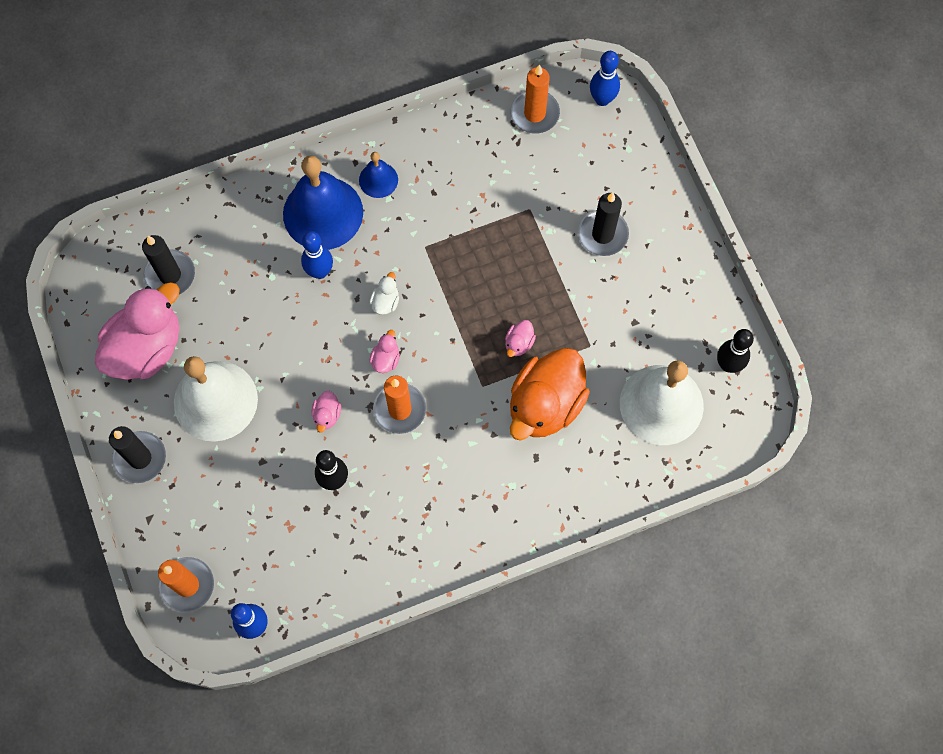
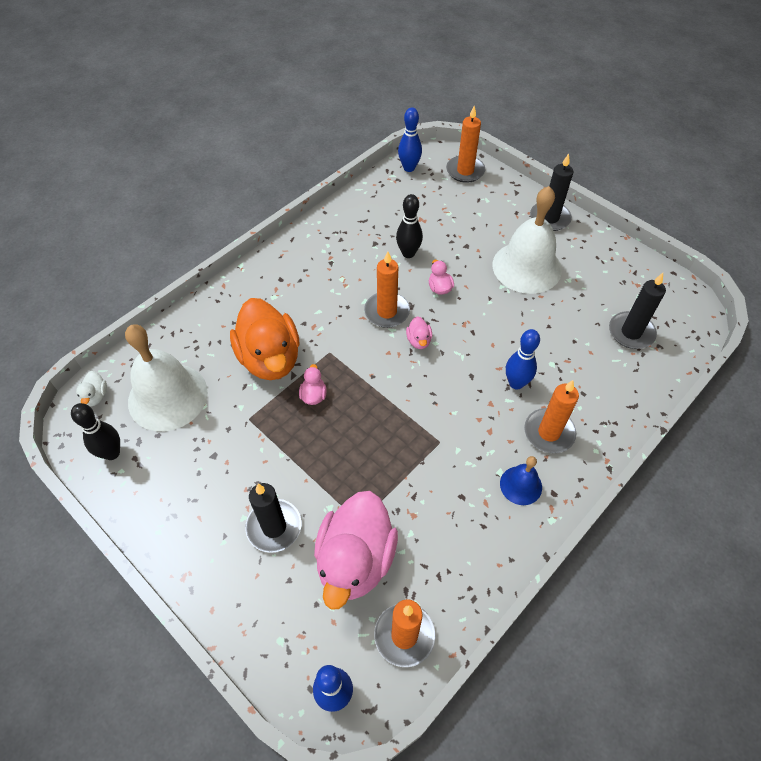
camera: 155 degrees right, 15 degrees down
(146, 348) = (603, 279): pink duck -> pink duck (355, 560)
(323, 213) = (549, 432): blue bell -> orange candle
(385, 302) = (446, 382): white duck -> white duck (96, 396)
(545, 405) = (270, 358): orange duck -> orange duck turned 150 degrees clockwise

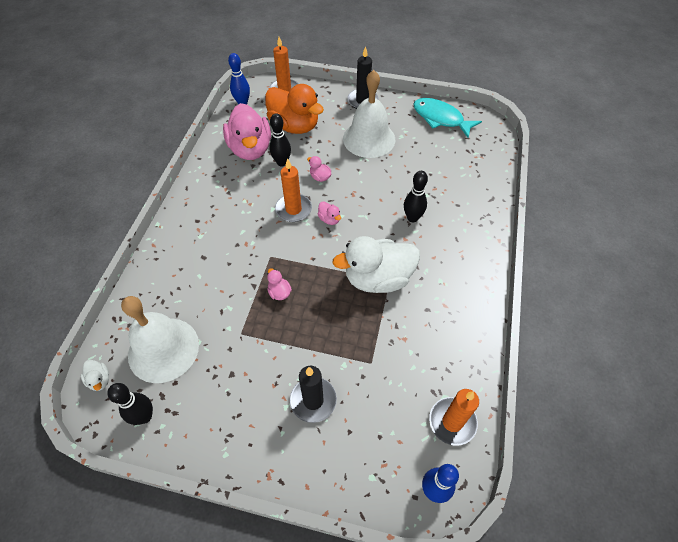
camera: 30 degrees left, 0 degrees up
(270, 358) = (228, 282): orange duck -> orange duck (294, 126)
(355, 560) = (386, 390): pink duck -> pink duck (250, 149)
(428, 433) = (378, 278): none -> white duck
(516, 383) = (412, 218): blue bowling pin -> black bowling pin
(521, 485) = (459, 282): blue bell -> none
(549, 432) = (453, 240): orange candle -> none
(631, 332) = (460, 153): black candle -> none
(634, 278) = (440, 118): none -> turquoise fish

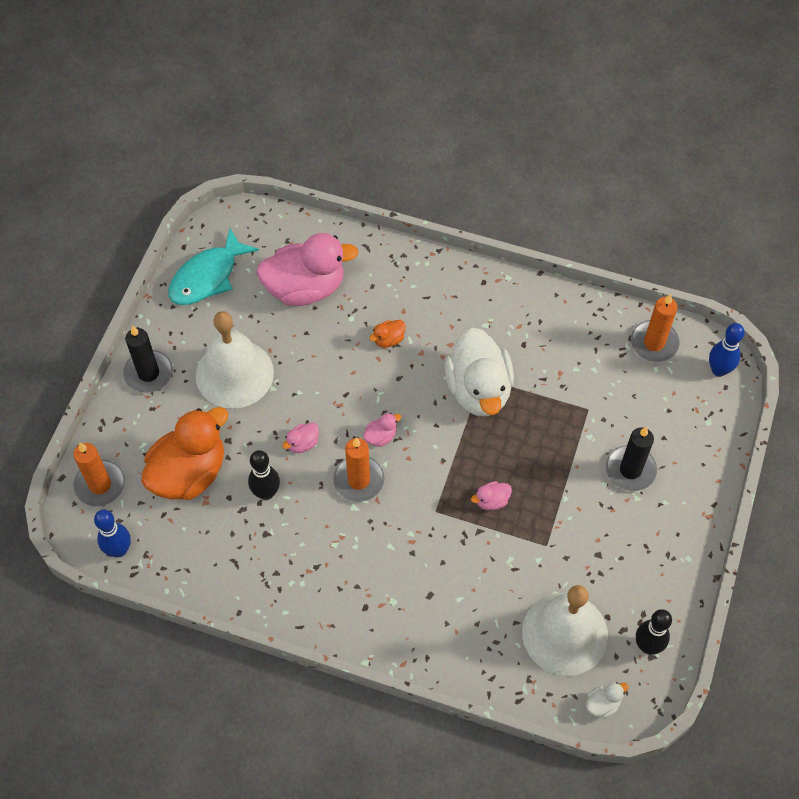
camera: 85 degrees left, 5 degrees up
(250, 149) = (231, 537): pink duck -> pink duck (305, 288)
(412, 218) = (388, 339): black bowling pin -> orange duck

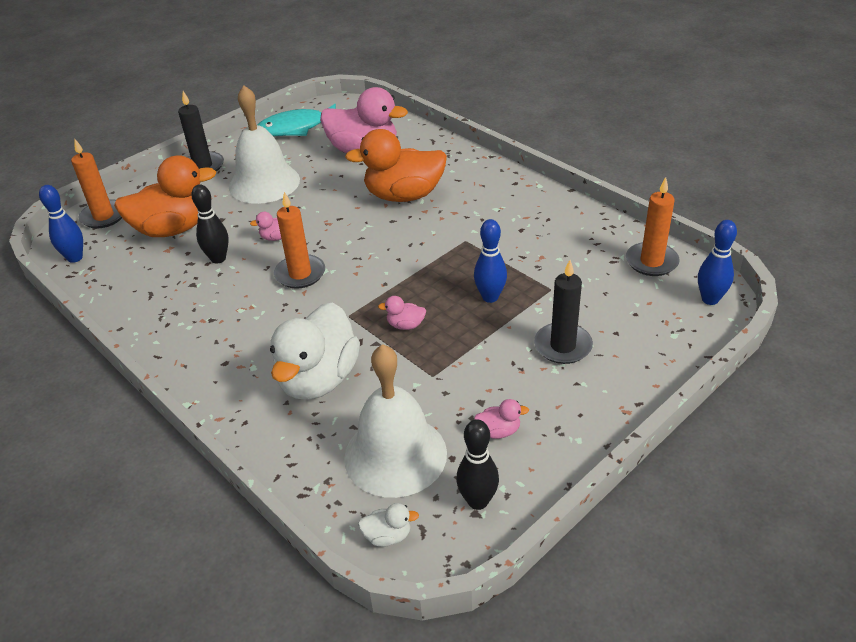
camera: 30 degrees right, 20 degrees down
(381, 436) = (344, 252): pink duck -> pink duck (498, 431)
(388, 339) = (404, 196): orange duck -> orange duck, size x2.48
(478, 390) = (456, 247): white duck -> white duck (318, 379)
(543, 439) = (490, 297): none -> blue bowling pin

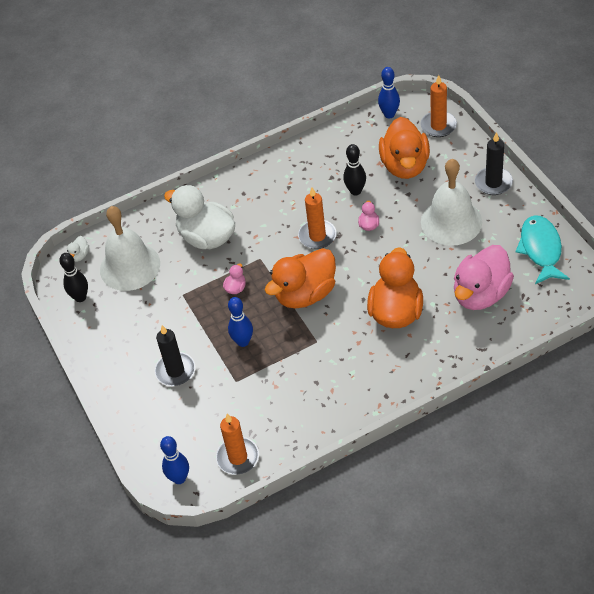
camera: 110 degrees right, 10 degrees up
(398, 263) = (305, 294): none -> orange duck
(498, 431) = (122, 318): pink duck -> none

